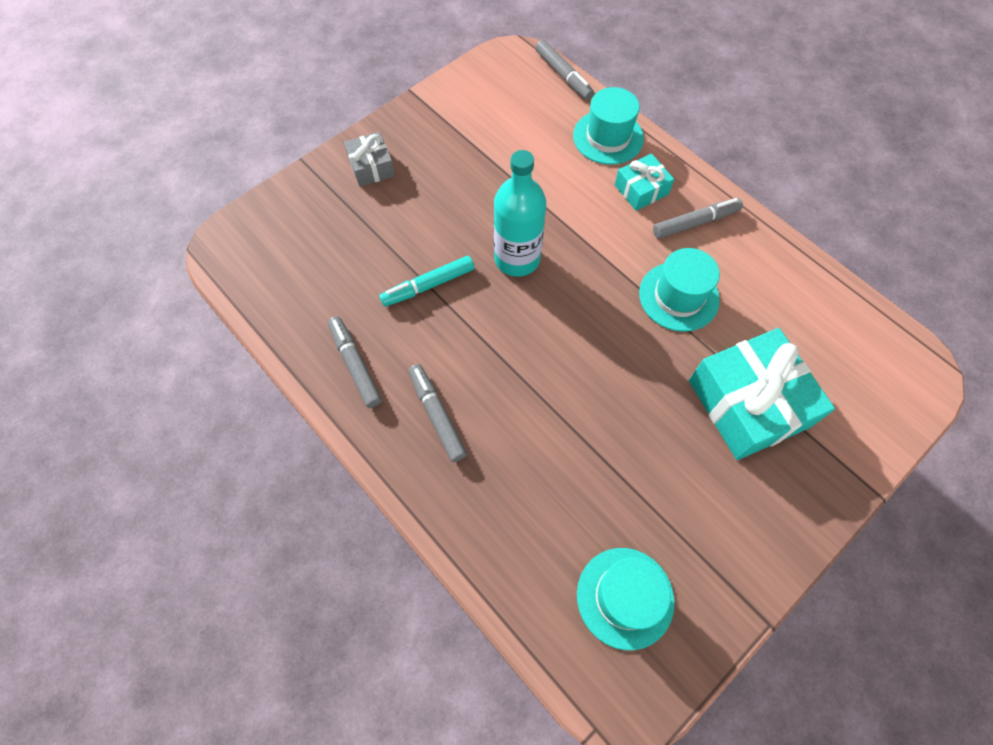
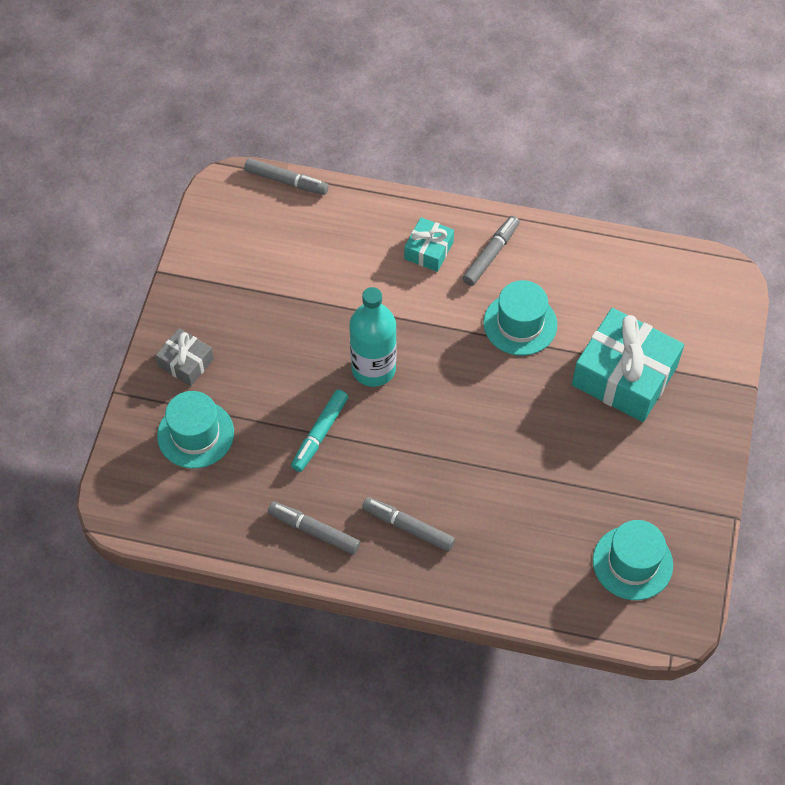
camera: 35 degrees left, 5 degrees down
(608, 137) = (368, 218): turquoise hat -> turquoise hat (195, 434)

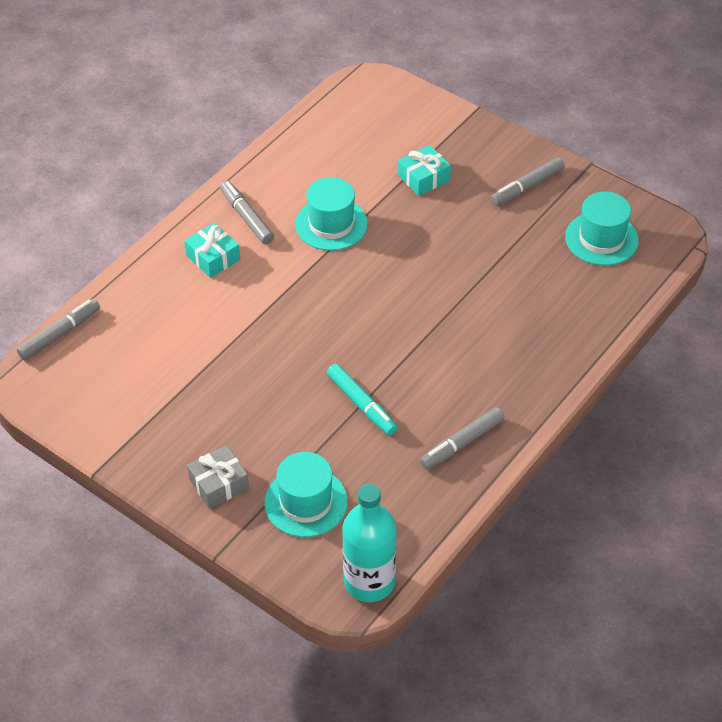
camera: 65 degrees left, 10 degrees down
(373, 369) = (315, 341): turquoise bottle -> turquoise bottle (369, 581)
(408, 527) = (493, 373): grey marker -> grey marker (527, 187)
(624, 376) = (423, 178): turquoise gift -> turquoise gift, size x0.51

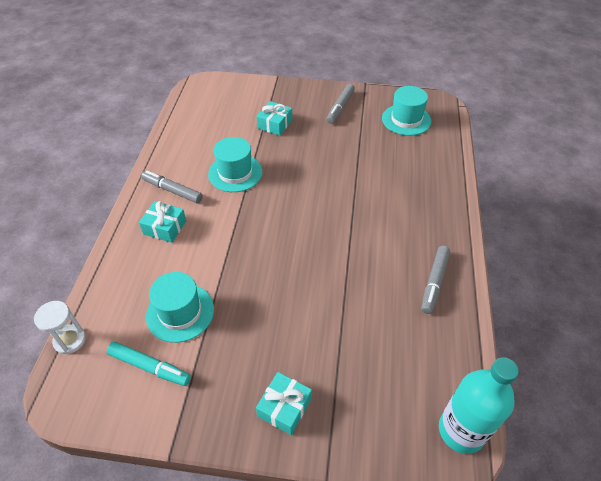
camera: 30 degrees left, 0 degrees up
(60, 334) = (70, 340): grey marker -> white hourglass
(219, 484) = (284, 407): grey gift -> turquoise gift
(306, 502) = (363, 386): turquoise hat -> turquoise hat (180, 312)
(361, 404) = (346, 286): turquoise marker -> turquoise marker (150, 367)

